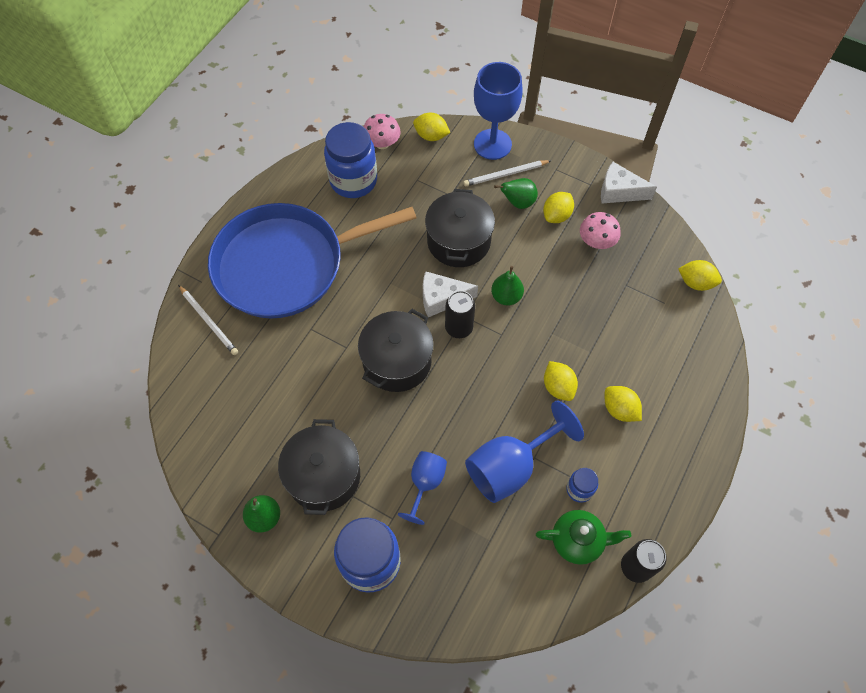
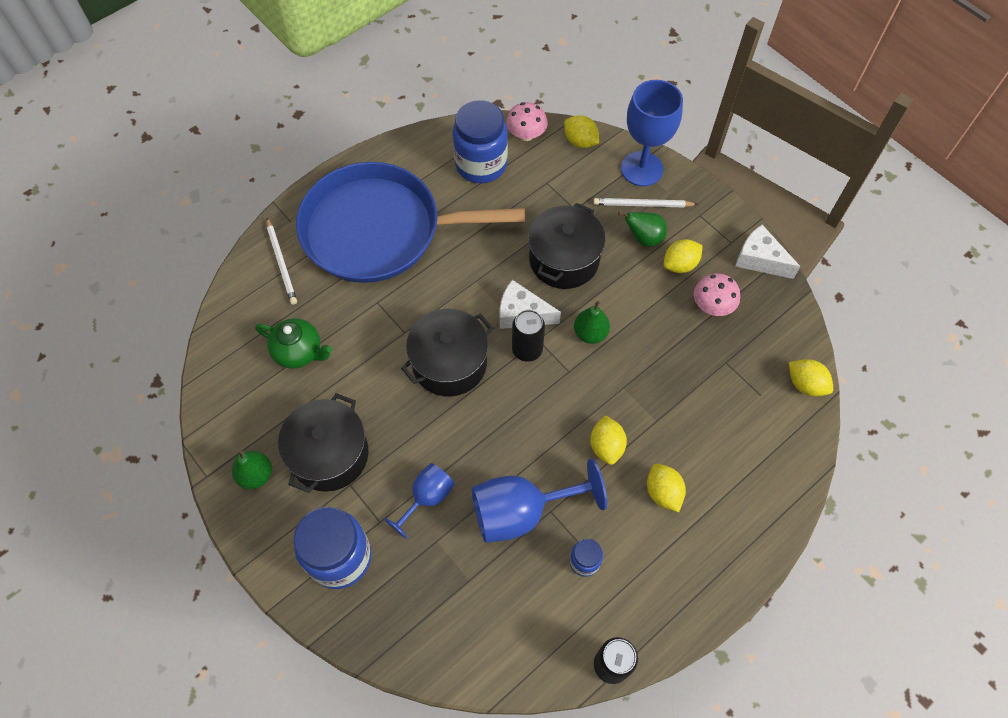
camera: 20 degrees right, 0 degrees up
(578, 541) = (560, 614): green teapot -> green teapot (299, 352)

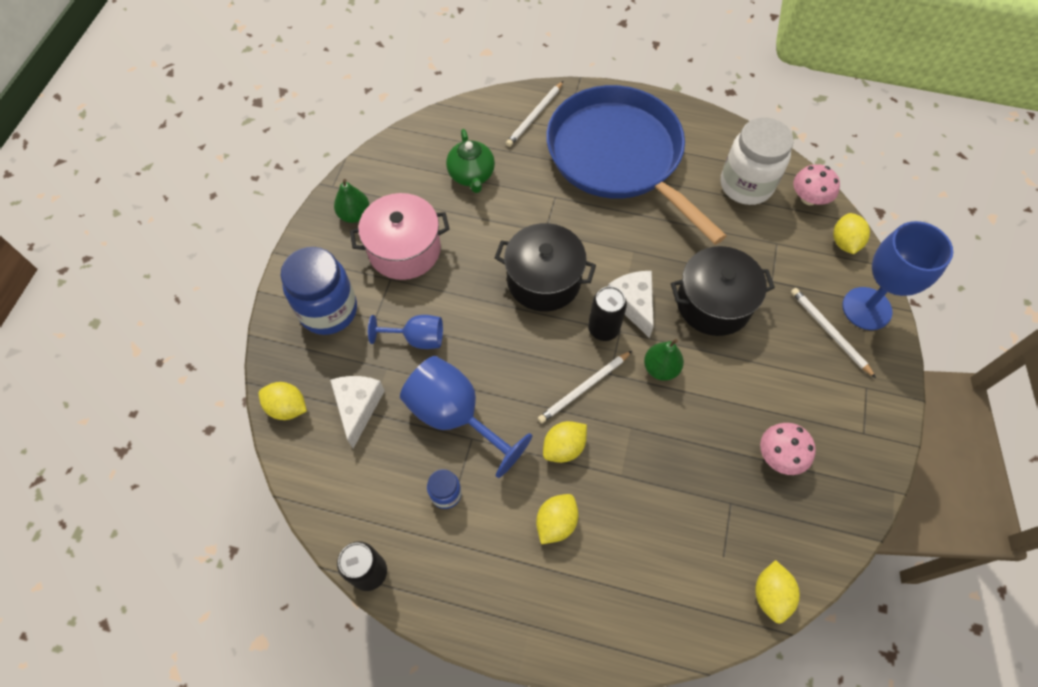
camera: 55 degrees right, 0 degrees up
(329, 454) = (404, 250): black pot -> pink pot
(481, 165) = (746, 185): blue jar -> white jar
(567, 398) = (584, 388): none -> white pencil
(643, 238) = (795, 354): green pear -> none
(680, 265) = (797, 401): yellow lemon -> yellow lemon (287, 407)
(759, 260) = (869, 471): white cheese -> white cheese (358, 407)

